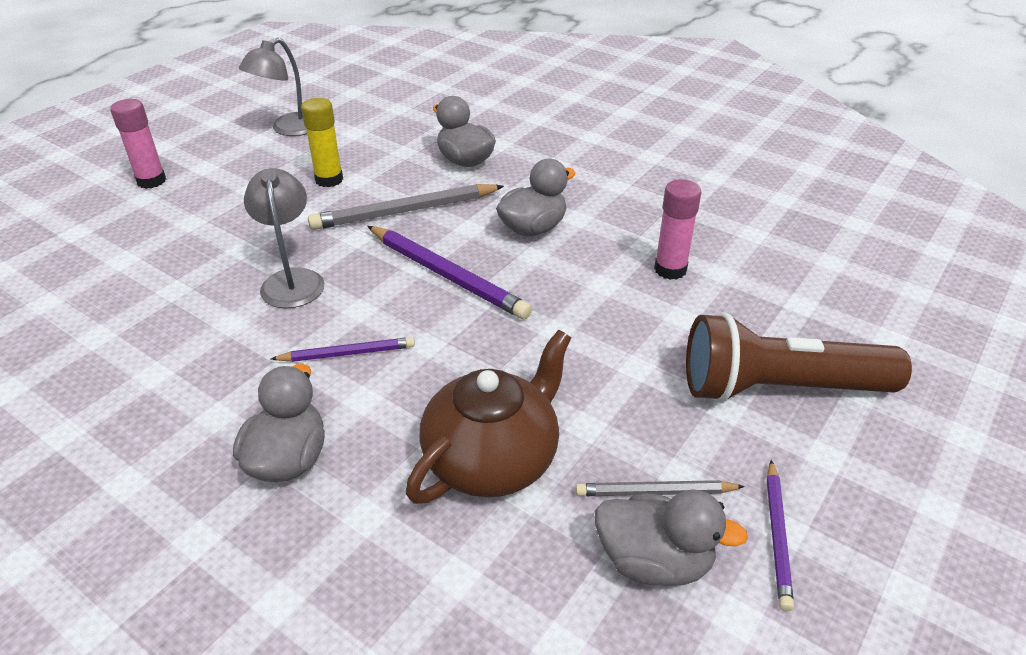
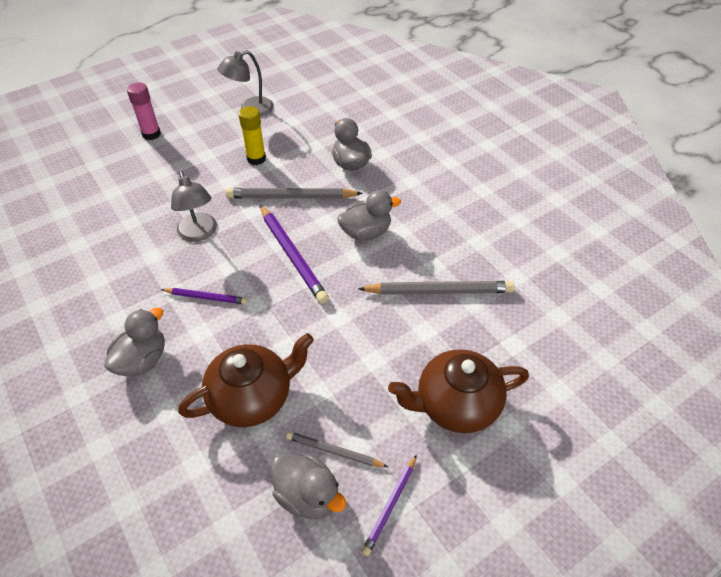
camera: 20 degrees right, 10 degrees up
(292, 280) = (199, 233): grey lamp -> grey lamp turned 150 degrees clockwise
(670, 269) = (439, 291): pink glue stick -> grey pencil
(778, 388) = (455, 404): brown flashlight -> brown teapot

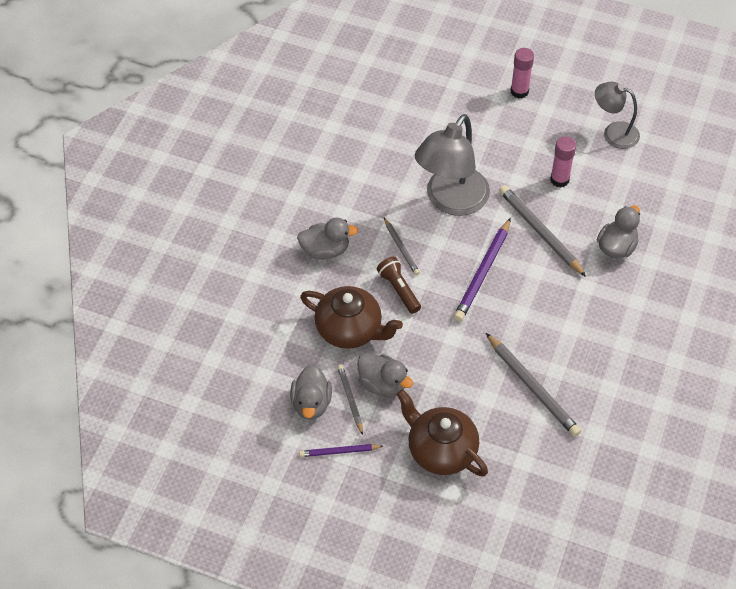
camera: 55 degrees right, 5 degrees up
(199, 233) = (451, 201): grey lamp -> grey lamp, size x1.72
(206, 297) = (401, 248): purple pencil -> grey pencil
(248, 327) = (399, 289): none -> brown flashlight
(256, 159) = (559, 180): yellow glue stick -> pink glue stick
(366, 232) = (549, 305): grey duck -> grey duck (383, 384)

